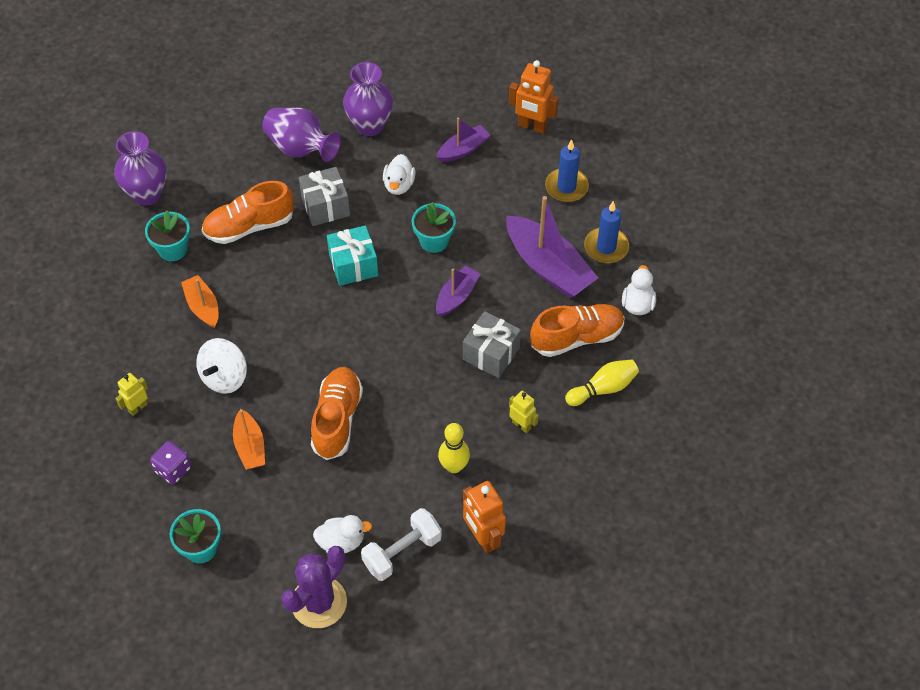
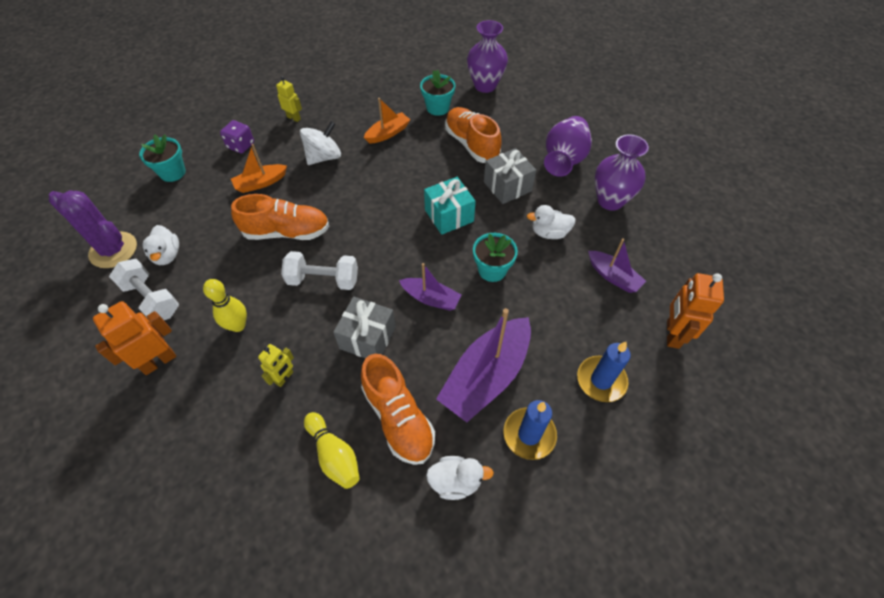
camera: 80 degrees right, 0 degrees up
(224, 377) = (324, 157): white spinning top -> white spinning top turned 120 degrees clockwise
(413, 387) = (323, 280): none -> white dumbbell

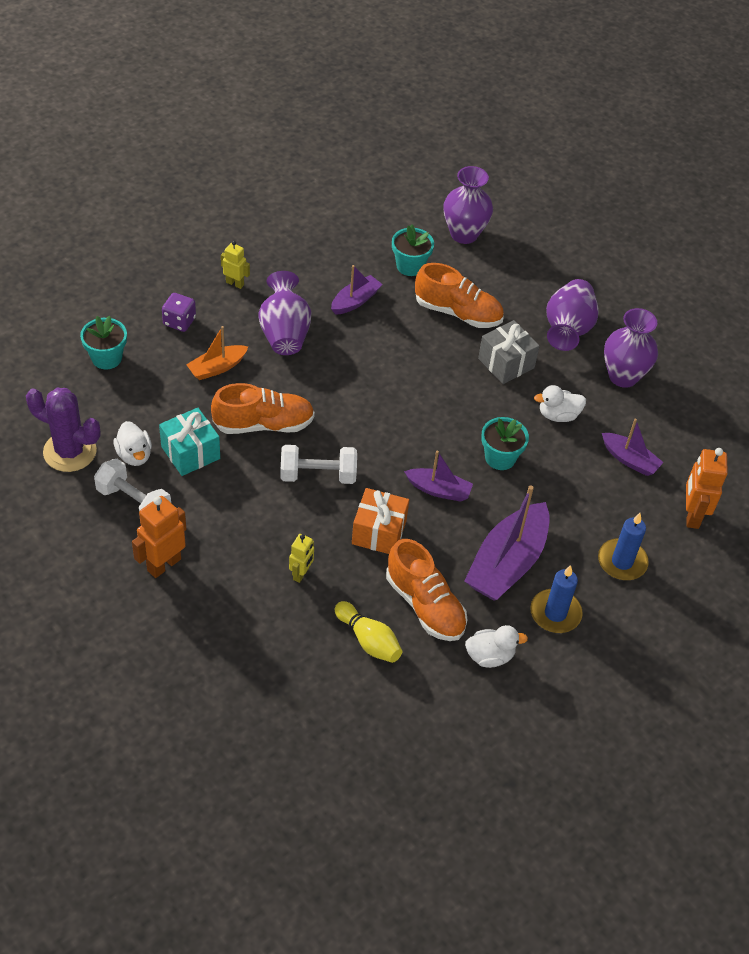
camera: 10 degrees left, 5 degrees down
(238, 325) = (237, 526): yellow bowling pin -> none
(324, 157) = (284, 333): white spinning top -> purple vase
(367, 338) = (379, 532): grey gift -> orange gift
(388, 133) = (355, 301): orange boat -> purple boat
(449, 216) = (444, 399): turquoise gift -> turquoise gift (190, 452)
(471, 144) = (458, 312): orange shoe -> orange shoe turned 150 degrees clockwise

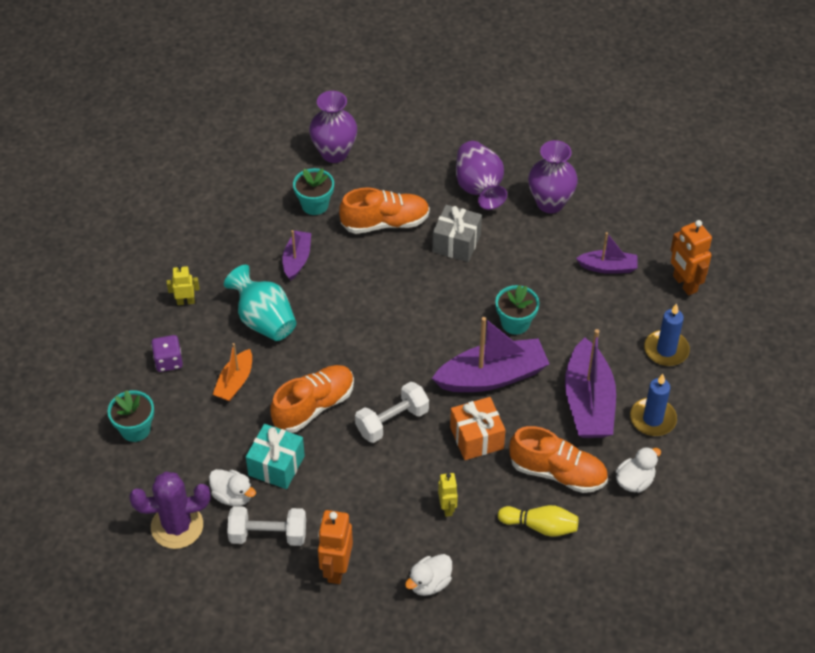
camera: 30 degrees left, 0 degrees up
(284, 333) = (264, 320): purple vase -> turquoise vase
(438, 490) = (492, 376): purple boat -> purple boat, size x1.82
(558, 415) = (529, 263): white duck -> white duck (429, 583)

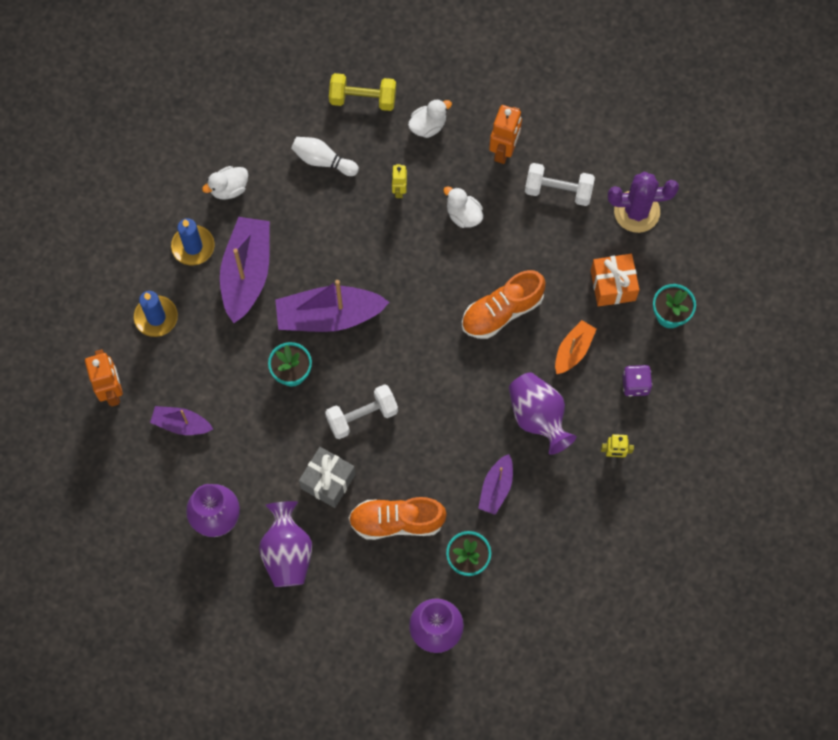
camera: 170 degrees left, 20 degrees up
(233, 496) = (585, 232): white duck -> white duck (463, 215)
(264, 320) = (538, 417): turquoise vase -> purple vase
(276, 465) = (543, 256): turquoise gift -> none
(392, 421) = (432, 283): white dumbbell -> white dumbbell (362, 416)
(476, 438) = (358, 254): orange gift -> orange gift (613, 285)
(513, 602) = (363, 98): none -> yellow dumbbell
(540, 526) = (323, 160): yellow bowling pin -> white bowling pin
(557, 472) = (294, 208): orange shoe -> none

